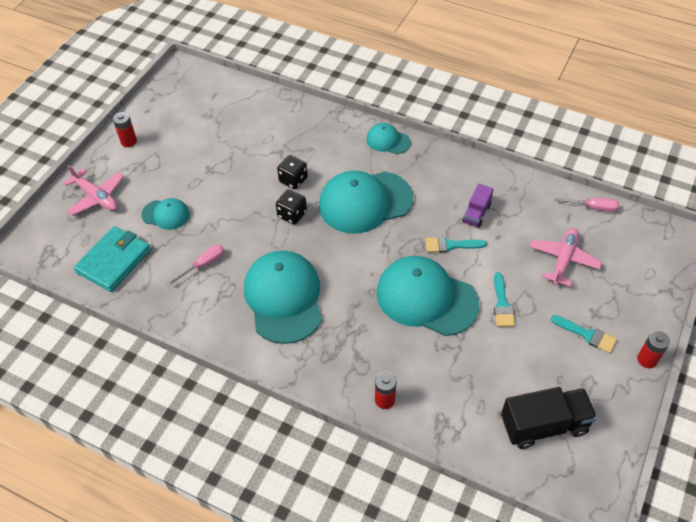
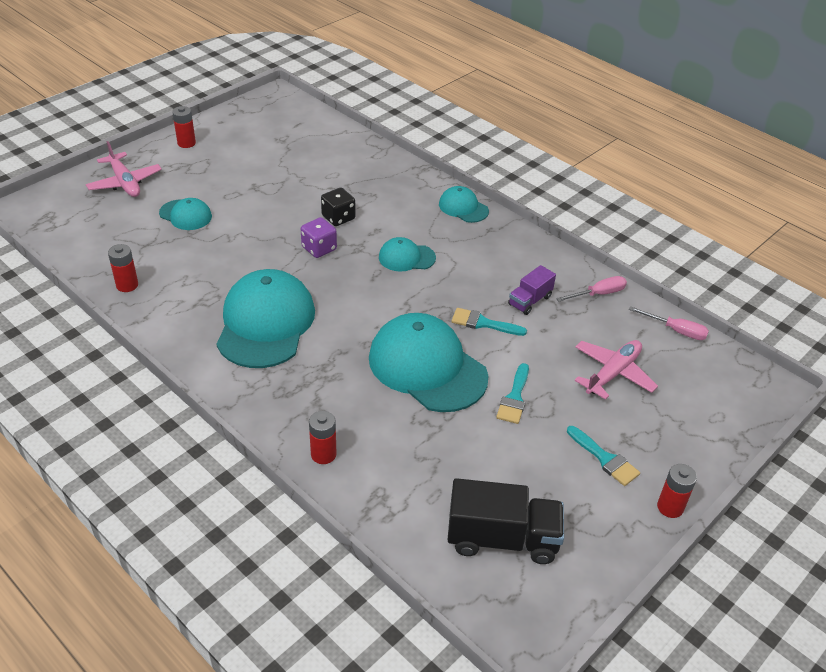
camera: 15 degrees right, 10 degrees down
(114, 261) = (108, 242): turquoise wallet -> none
(153, 297) = (127, 285): none -> red battery
(203, 265) = (198, 270): pink screwdriver -> pink screwdriver (598, 294)
(292, 214) = (319, 248): black dice -> purple dice
(365, 202) = (406, 257): turquoise cap -> turquoise cap, size x0.50

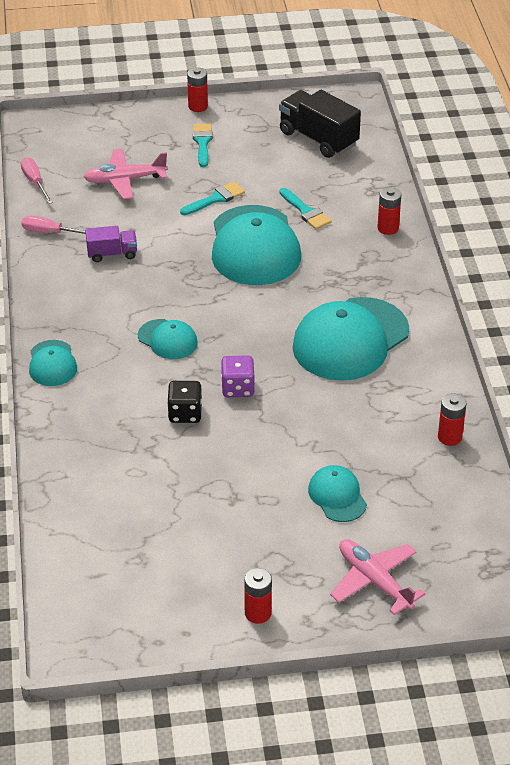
camera: 140 degrees left, 0 degrees up
(125, 183) = (374, 581): pink plane -> pink plane turned 45 degrees counterclockwise
(483, 323) = (172, 255): turquoise brush -> turquoise brush (306, 211)

